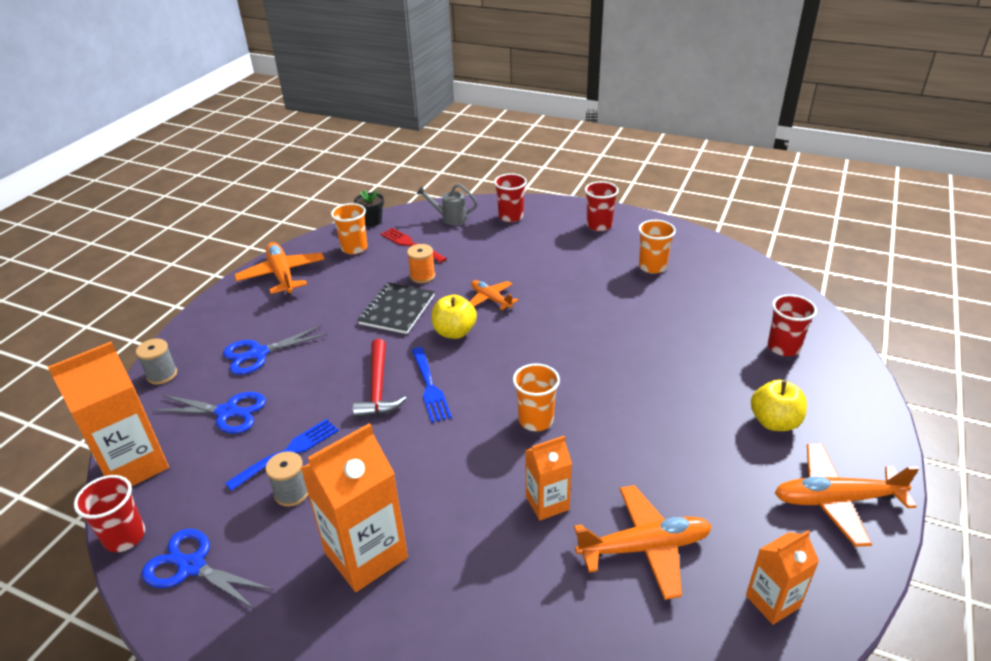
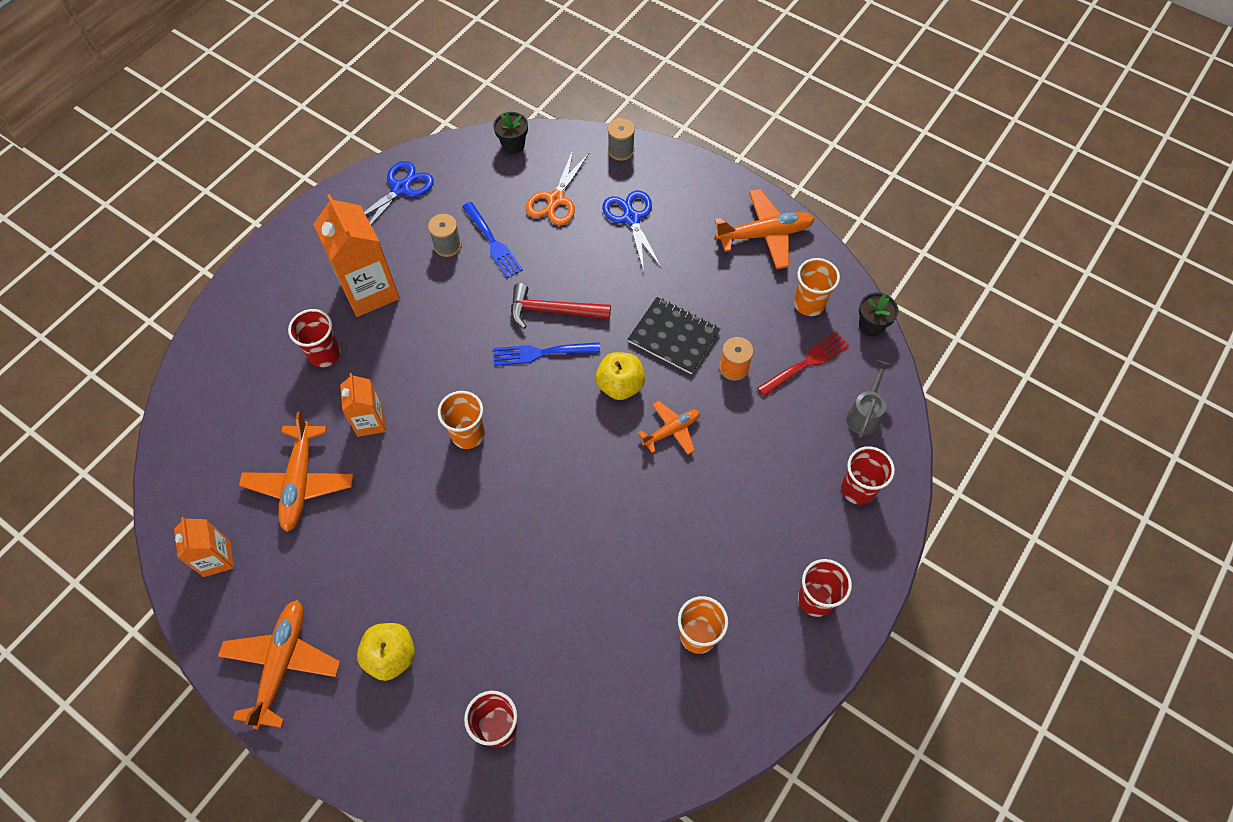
camera: 100 degrees right, 25 degrees up
(125, 537) = (442, 149): red cup -> red cup (324, 354)
(133, 465) = (513, 145): orange carton -> black flower pot
(227, 412) = (556, 199): blue scissors -> orange scissors

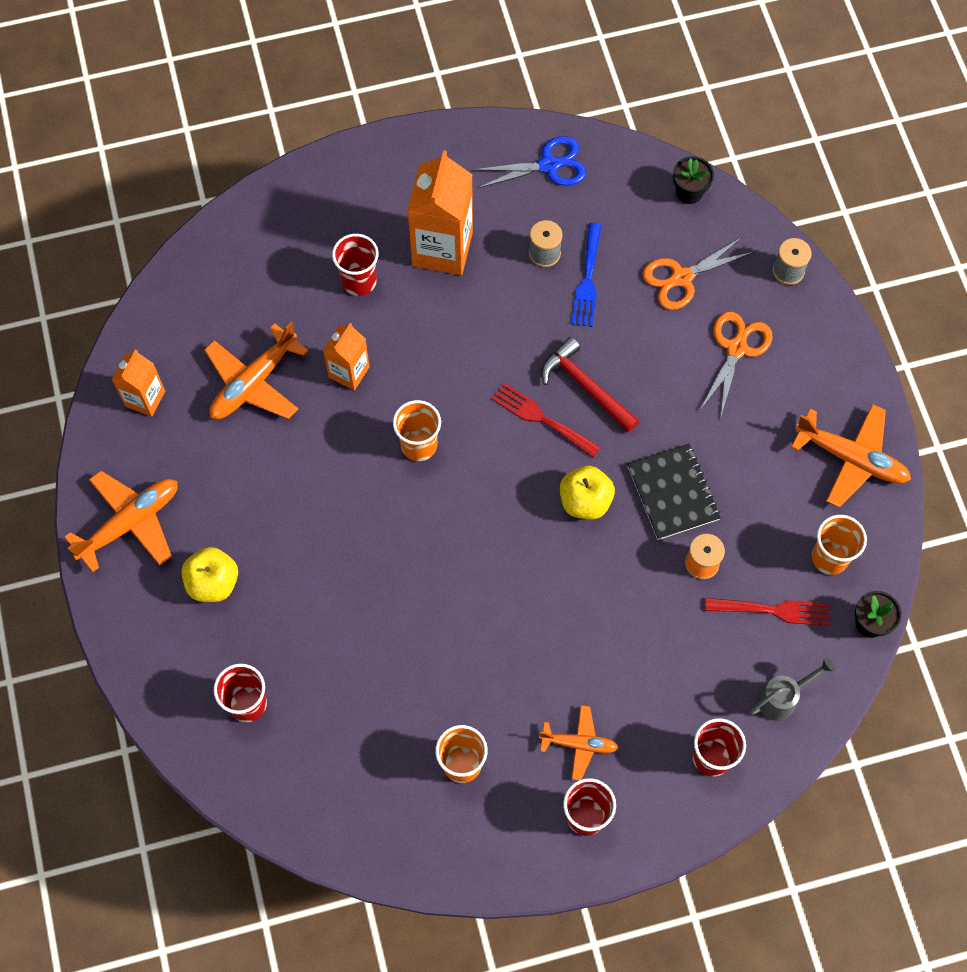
camera: 40 degrees right, 5 degrees up
(541, 353) = (542, 419): blue fork -> red fork
(631, 218) = (736, 348): blue scissors -> orange scissors
(671, 430) = (594, 576): orange plane -> orange plane (579, 744)

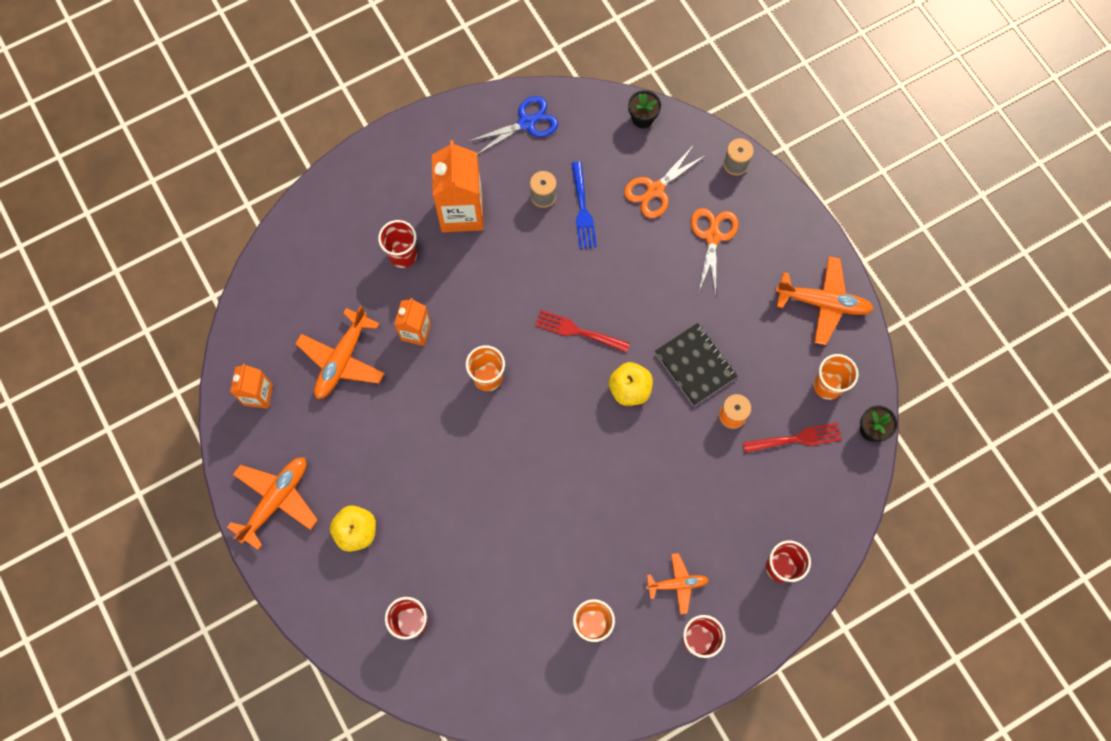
camera: 15 degrees left, 5 degrees up
(585, 387) = (604, 297): red hammer -> none
(783, 698) = (821, 506): grey watering can -> none

